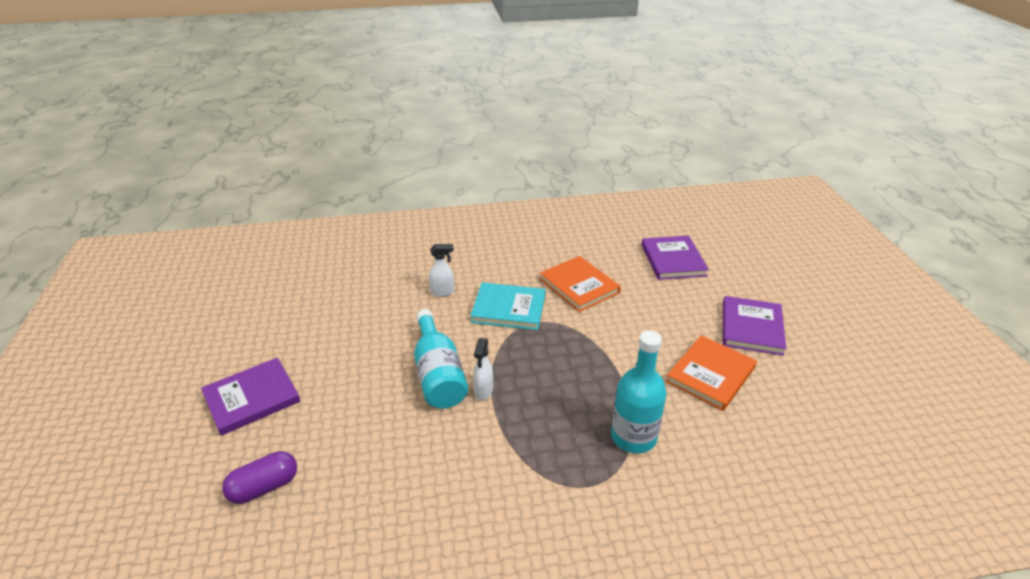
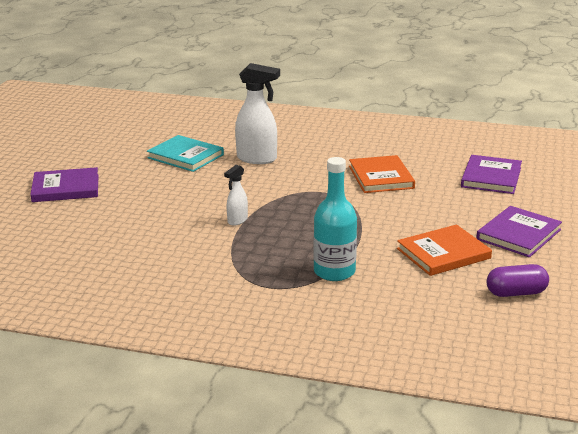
camera: 25 degrees right, 10 degrees down
(264, 487) = (41, 233): purple capsule -> purple capsule (516, 293)
(438, 374) = (210, 204): turquoise bottle -> none
(443, 292) = (257, 159): white spray bottle -> white spray bottle, size x1.86
(508, 308) = (304, 179): turquoise book -> turquoise book (185, 156)

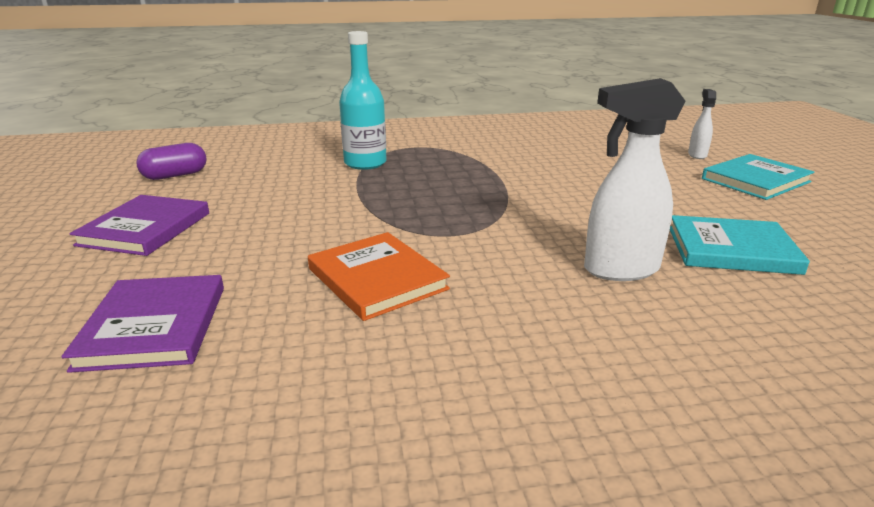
camera: 155 degrees right, 0 degrees up
(66, 188) = (755, 180): purple book -> turquoise book
(237, 221) = (512, 184): white spray bottle -> white spray bottle (697, 155)
(443, 253) = (253, 193): orange book -> none

